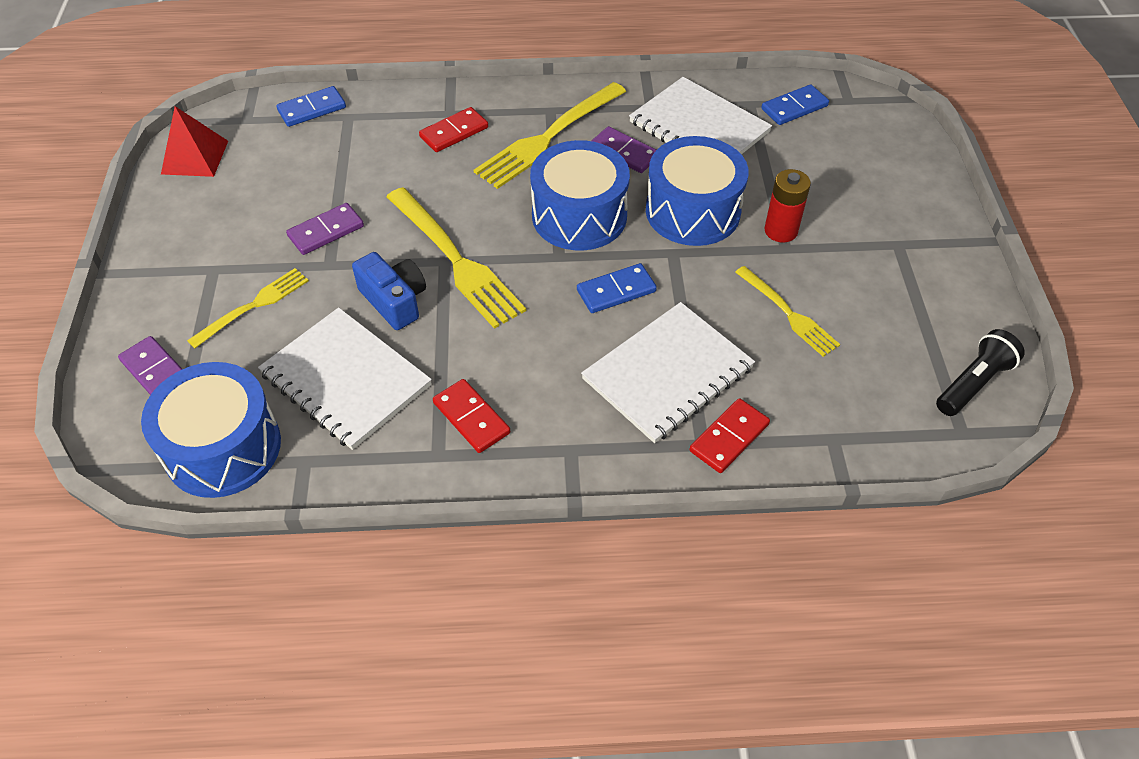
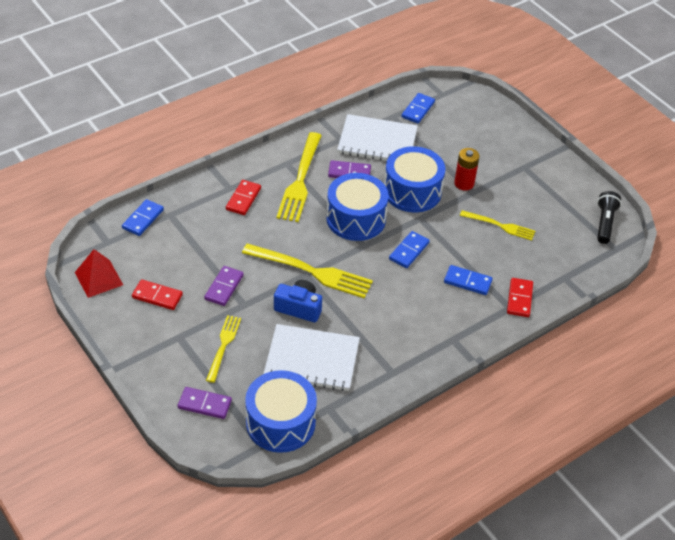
camera: 35 degrees left, 5 degrees down
(471, 418) = (392, 347): red domino -> red domino (157, 296)
(667, 373) = (467, 281): white notebook -> blue domino

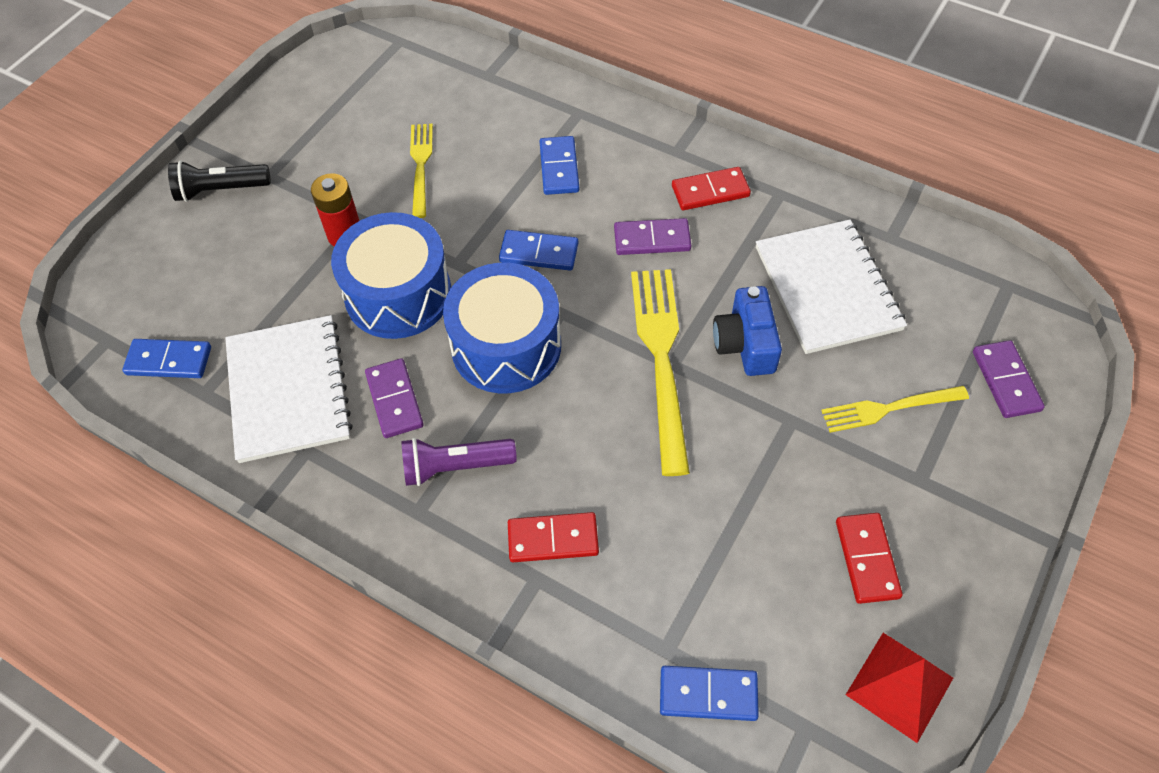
camera: 110 degrees left, 10 degrees up
(224, 287) = (777, 466): purple domino -> purple domino (652, 239)
(280, 422) = (957, 279): blue drum -> none
(300, 181) = (455, 467): yellow fork -> purple flashlight
(519, 299) = (556, 107): red domino -> red domino (710, 191)
(604, 223) = (353, 62): black flashlight -> black flashlight (220, 190)

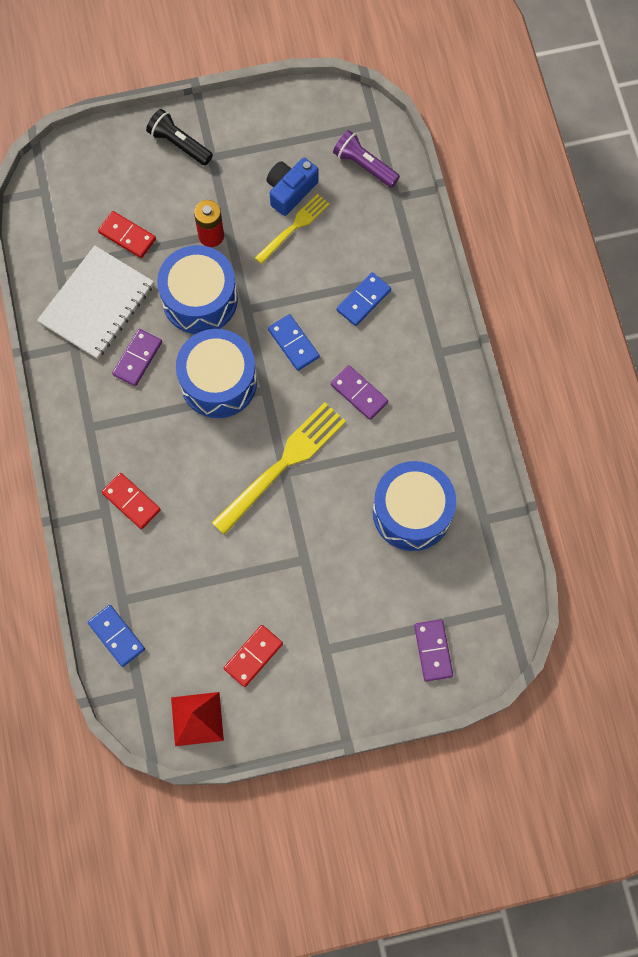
camera: 45 degrees right, 15 degrees up
(169, 361) = (60, 232): blue domino -> none
(455, 467) = (128, 422): purple flashlight -> purple flashlight (364, 165)
(710, 191) = (425, 395): red domino -> red domino (127, 236)
(745, 344) = (332, 499): blue camera -> blue camera (290, 191)
(827, 288) = (412, 512): white notebook -> blue drum
(888, 409) = (357, 603): yellow fork -> none
(1005, 381) = (433, 650): purple domino -> purple domino turned 45 degrees counterclockwise

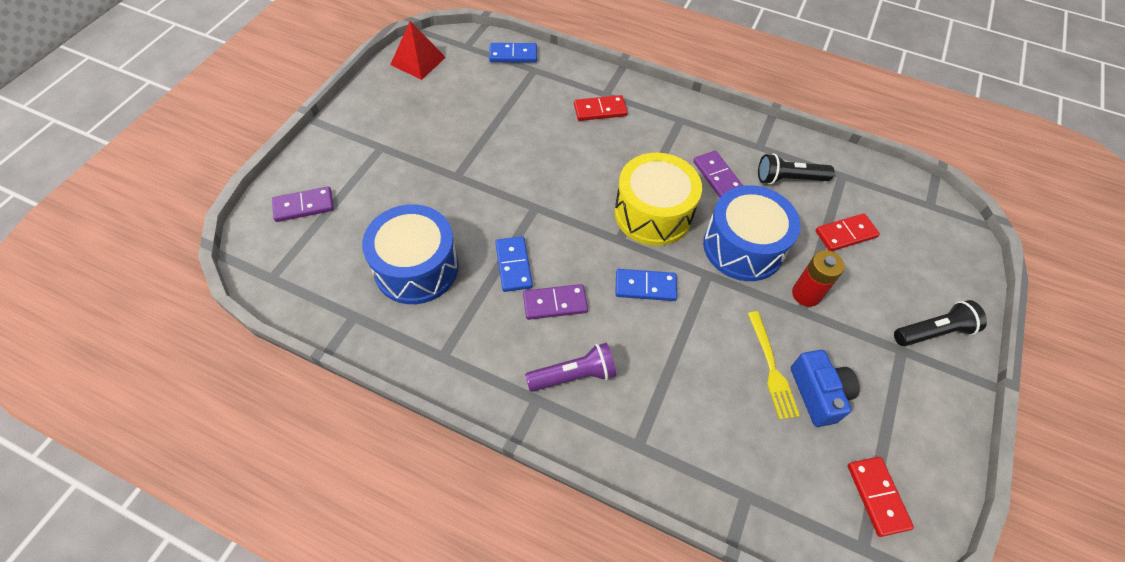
camera: 125 degrees right, 15 degrees down
(96, 303) = (789, 179): white notebook -> black flashlight
(218, 382) = (653, 213): blue drum -> yellow drum
(253, 656) = (423, 108): red domino -> red domino (877, 496)
(283, 464) = (543, 210): yellow fork -> none
(363, 300) = (645, 373): blue domino -> blue domino (513, 265)
(364, 165) = (809, 491): purple flashlight -> purple flashlight (573, 375)
(433, 650) = (304, 206): purple domino -> purple domino turned 45 degrees counterclockwise

